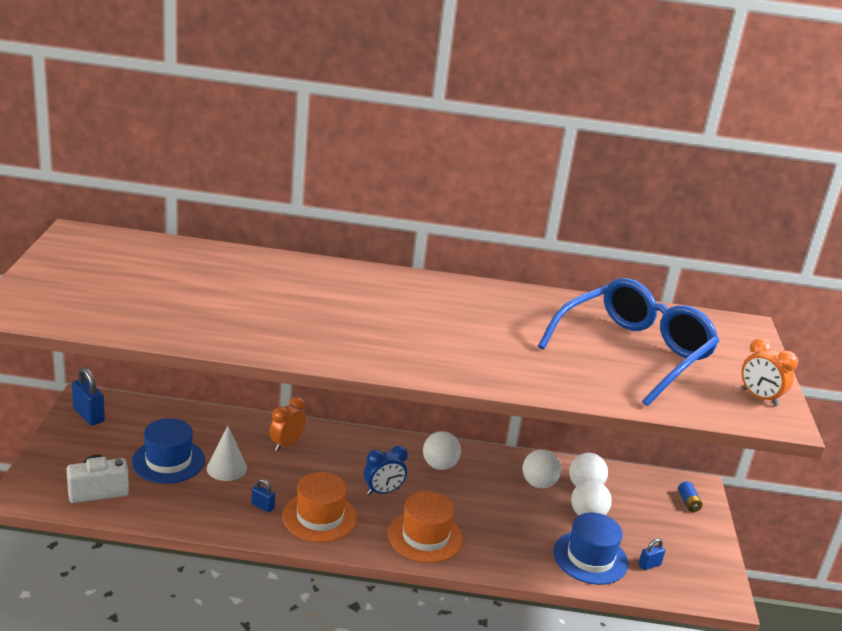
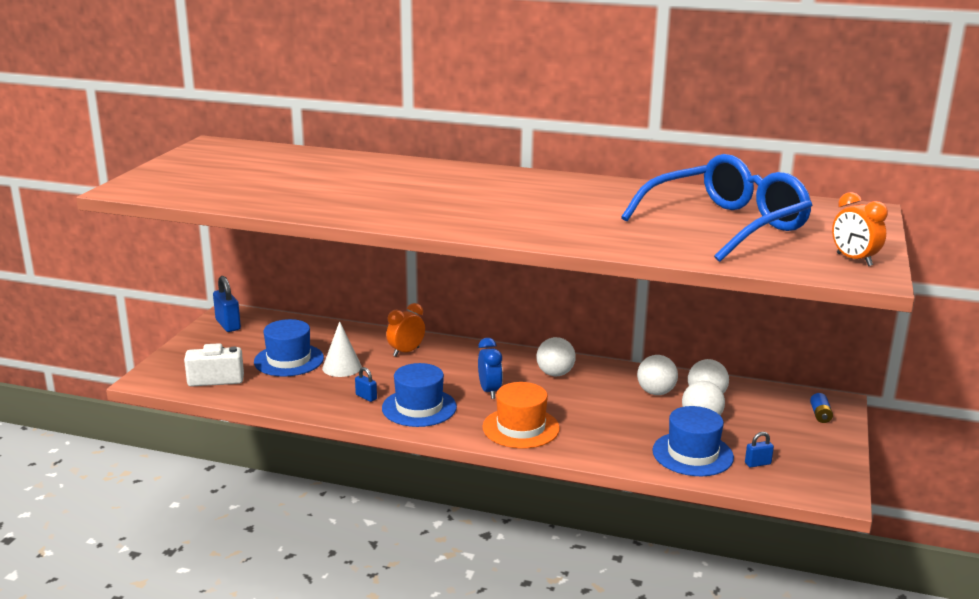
camera: 15 degrees right, 5 degrees down
(320, 517) = (419, 407): orange hat -> blue hat
(383, 491) = (489, 391): blue clock -> blue clock turned 90 degrees counterclockwise

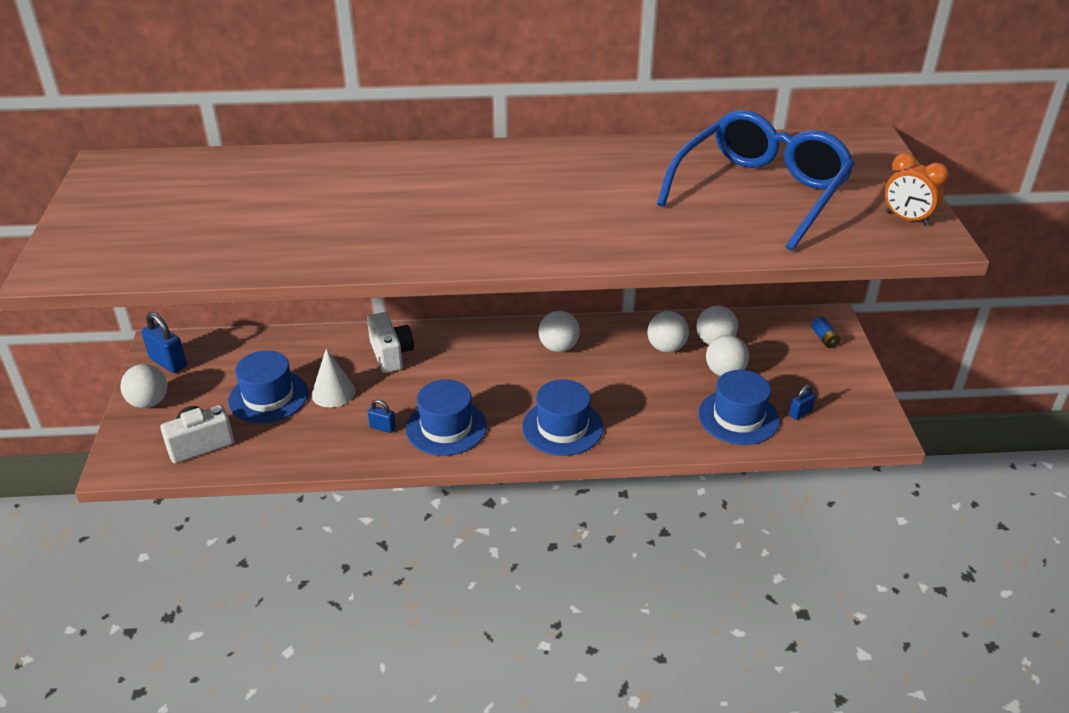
camera: 20 degrees left, 15 degrees up
(197, 346) = (149, 402): none -> white ball
(406, 352) = (391, 354): orange clock -> white camera
(489, 391) = (506, 387): blue clock -> none
(521, 428) = (562, 427): orange hat -> blue hat

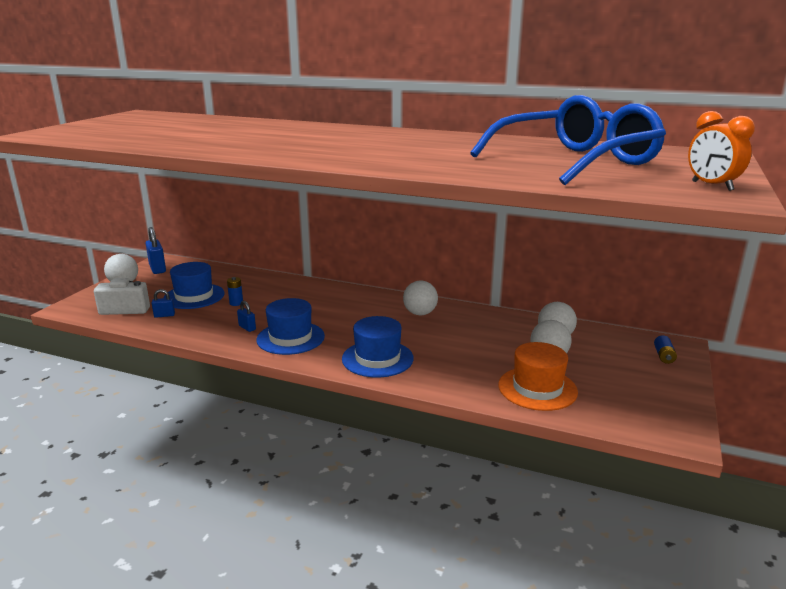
camera: 25 degrees right, 15 degrees down
(333, 393) = (236, 303): white cone -> blue battery
(391, 354) = (295, 292): white camera -> none
(666, 348) = (508, 331): white ball -> none
(738, 417) = (537, 388): blue hat -> orange hat
(800, 413) = (601, 400): blue padlock -> blue padlock (164, 315)

